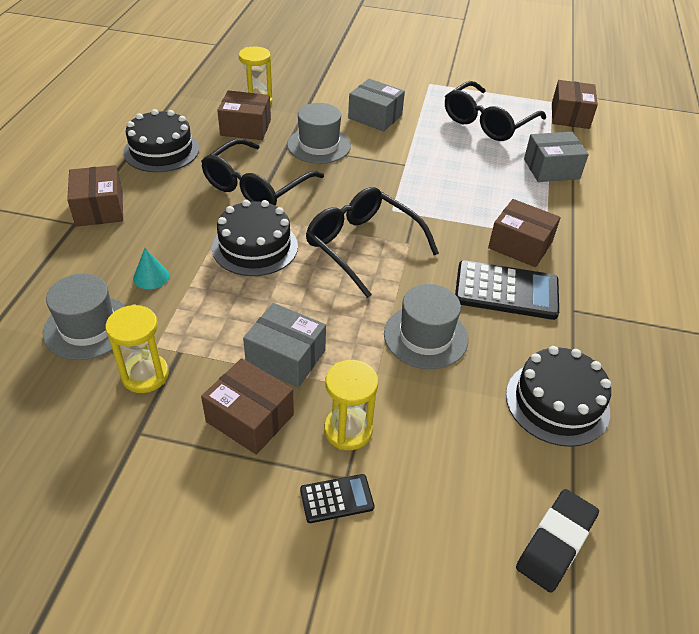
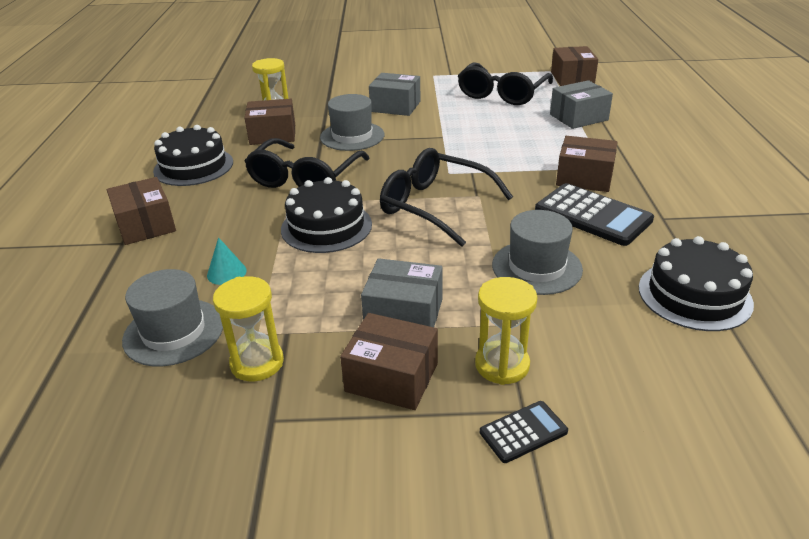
camera: 10 degrees left, 10 degrees down
(506, 291) = (592, 215): black calculator -> black calculator turned 45 degrees clockwise
(555, 542) = (768, 417): black eraser -> none

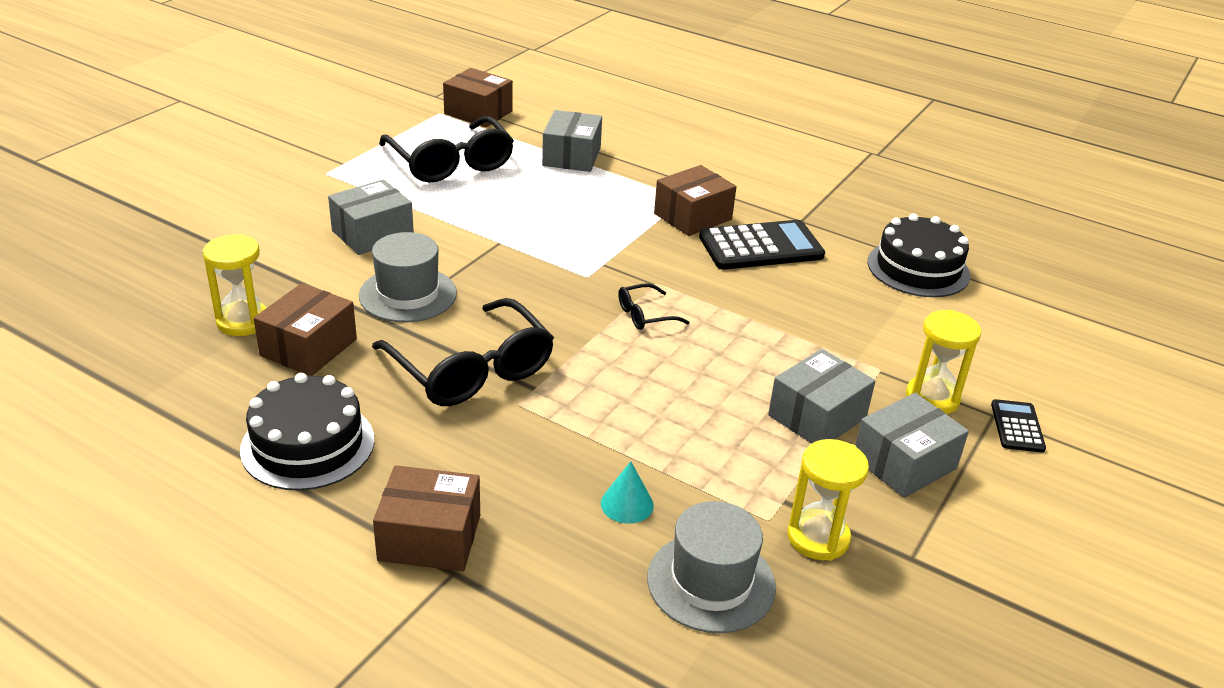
camera: 60 degrees left, 0 degrees up
(326, 226) = (606, 398): black cake -> none
(391, 377) = (904, 463): brown box -> grey box
(434, 206) = (645, 315): black glasses -> black glasses, size x0.46
(536, 267) = (812, 314): grey hat -> none

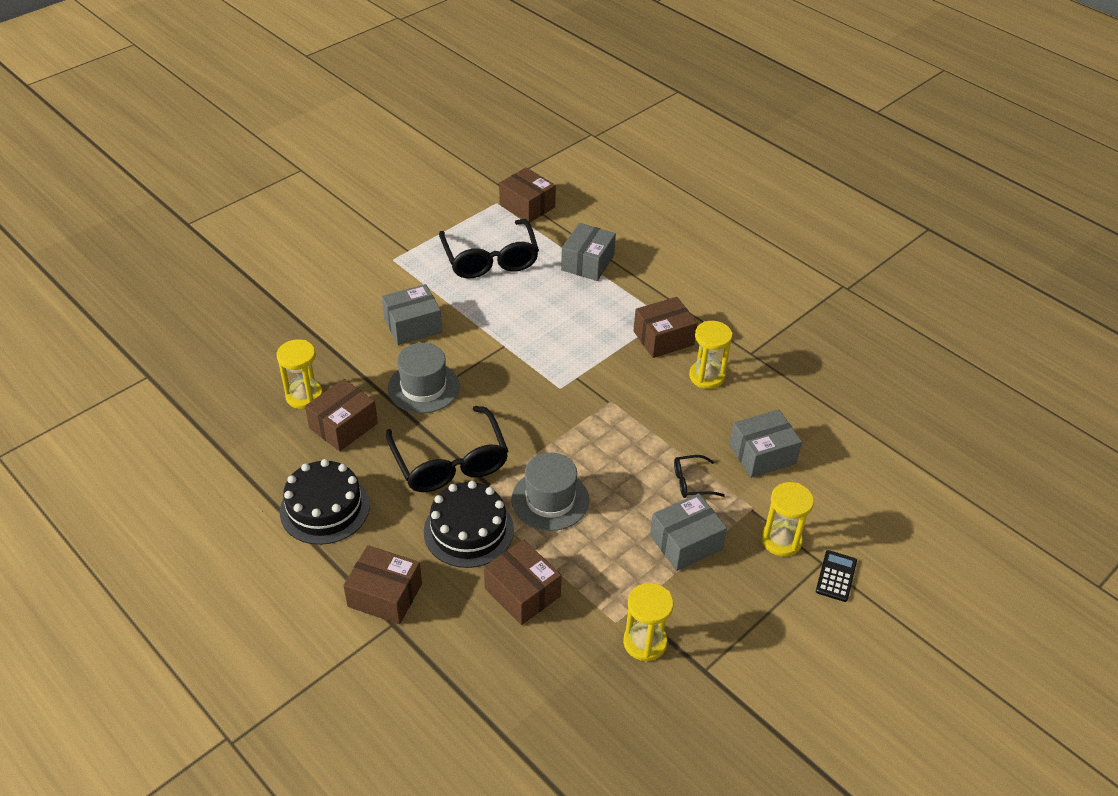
camera: 15 degrees right, 10 degrees up
(627, 504) = (522, 592): turquoise cone -> brown box
(645, 315) = (591, 431): black glasses -> black glasses (691, 482)
(711, 582) = (558, 662): grey hat -> grey hat (550, 500)
(761, 247) = (706, 376): black calculator -> yellow hourglass
(904, 463) = (734, 593): grey box -> grey box (762, 454)
(918, 268) = (827, 415): black cake -> black cake (468, 530)

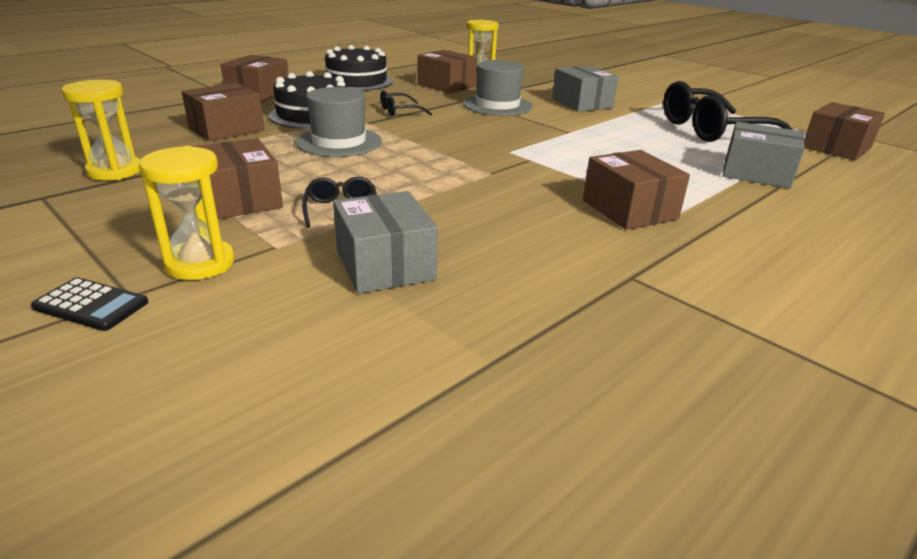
camera: 90 degrees right, 15 degrees down
(450, 462) = (399, 111): black glasses -> black glasses, size x0.46
(686, 542) = (240, 199): grey box -> brown box
(706, 376) = (557, 234): yellow hourglass -> none

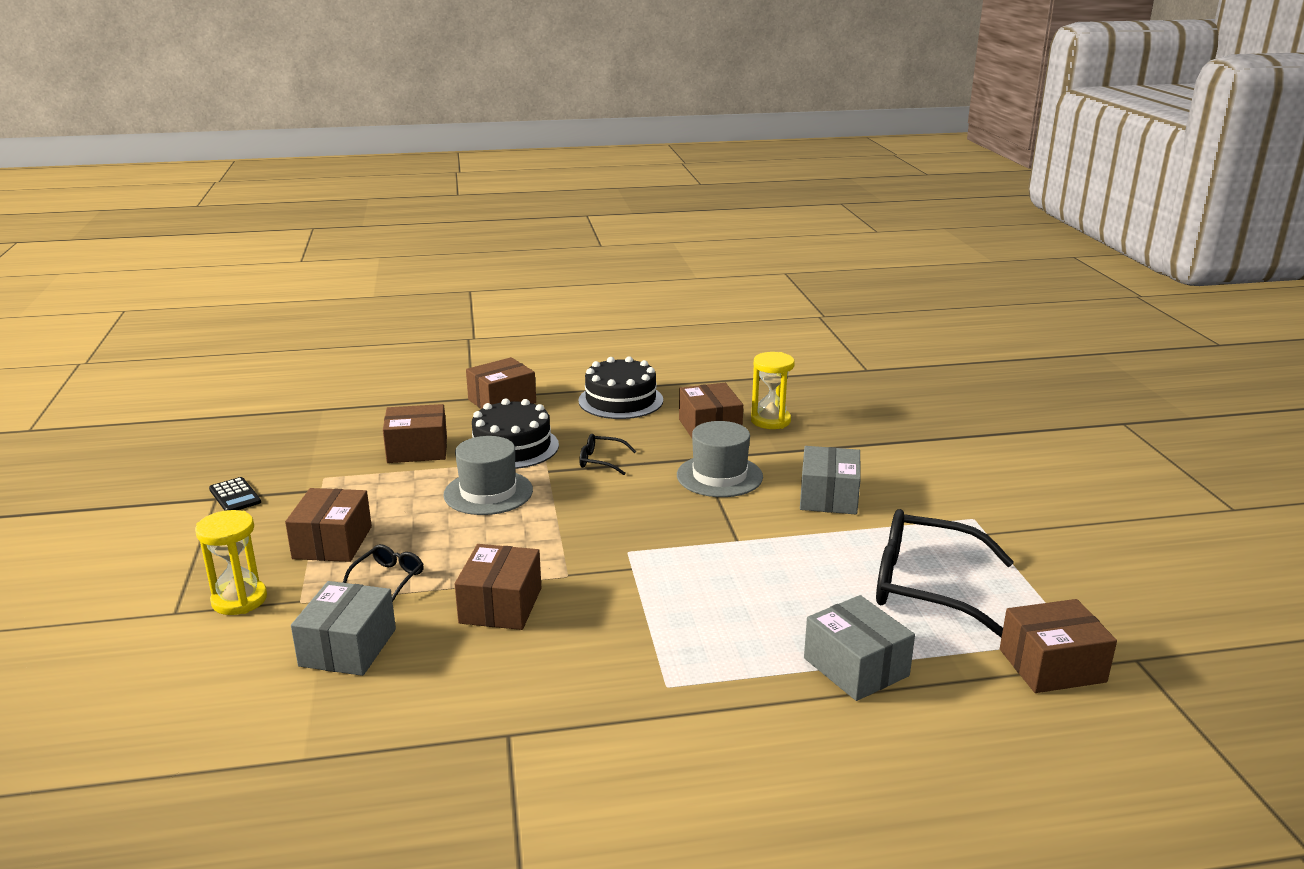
camera: 35 degrees right, 5 degrees down
(91, 305) = (149, 612): black calculator -> black calculator (235, 496)
(115, 171) = (285, 482): yellow hourglass -> none
(629, 209) = (626, 664): brown box -> brown box (500, 605)

